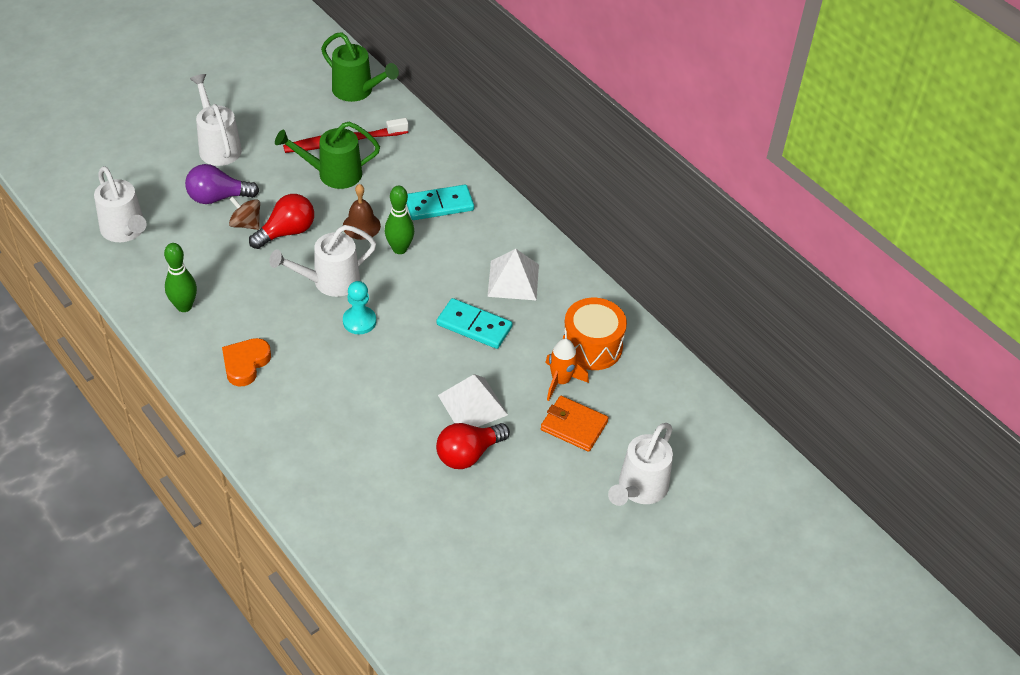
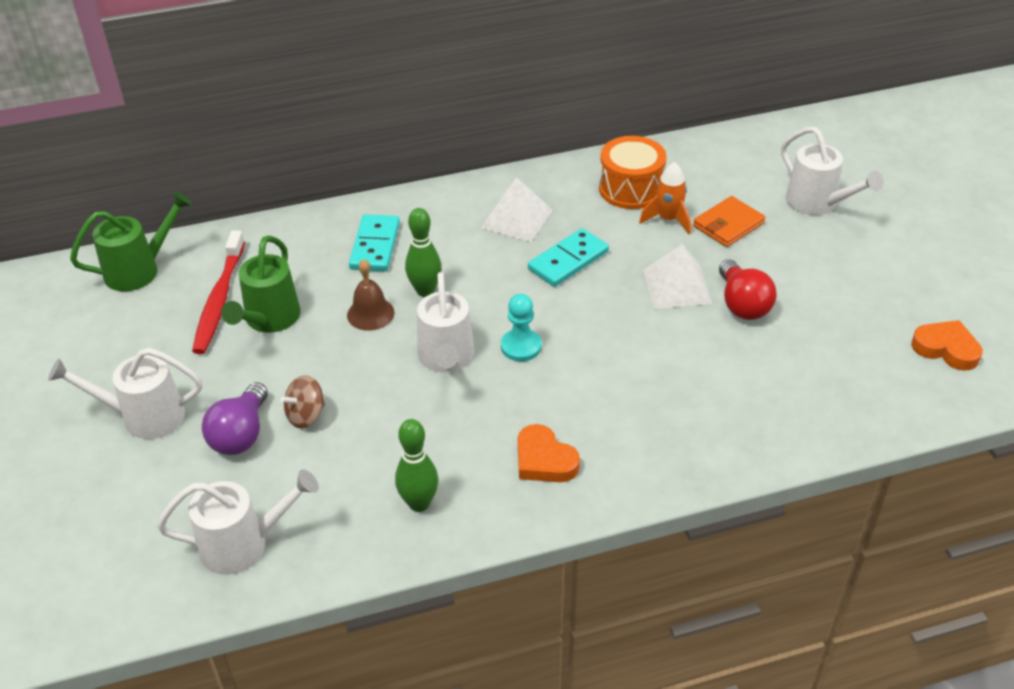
camera: 65 degrees left, 5 degrees down
(286, 232) = (343, 380): red light bulb -> none
(470, 614) = (946, 349): none -> orange heart

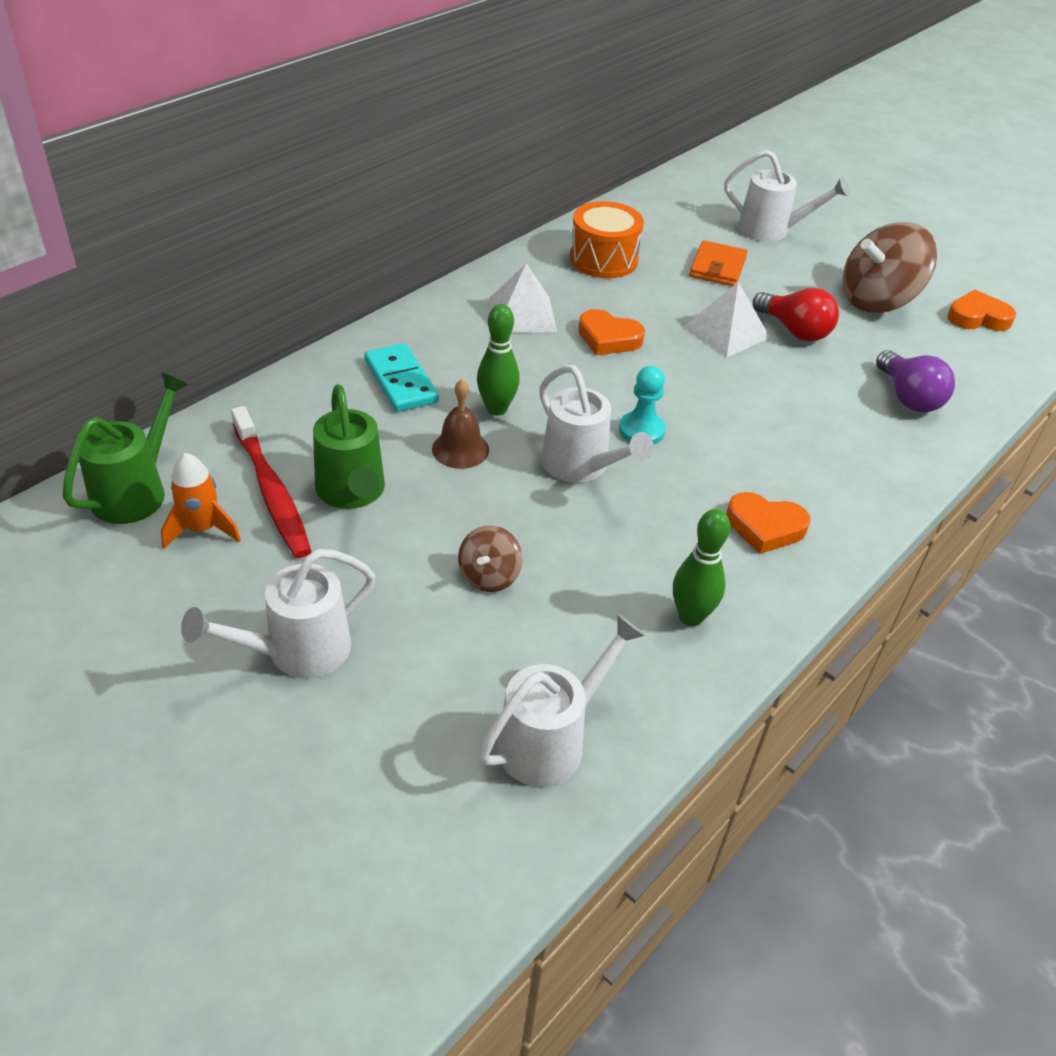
camera: 35 degrees left, 0 degrees up
(241, 434) = (434, 624): purple light bulb -> purple light bulb (908, 397)
(568, 260) = (608, 338): turquoise domino -> orange heart
(668, 219) = (662, 277): orange rocket -> orange rocket (202, 529)
(855, 300) = (877, 300): none -> brown spinning top

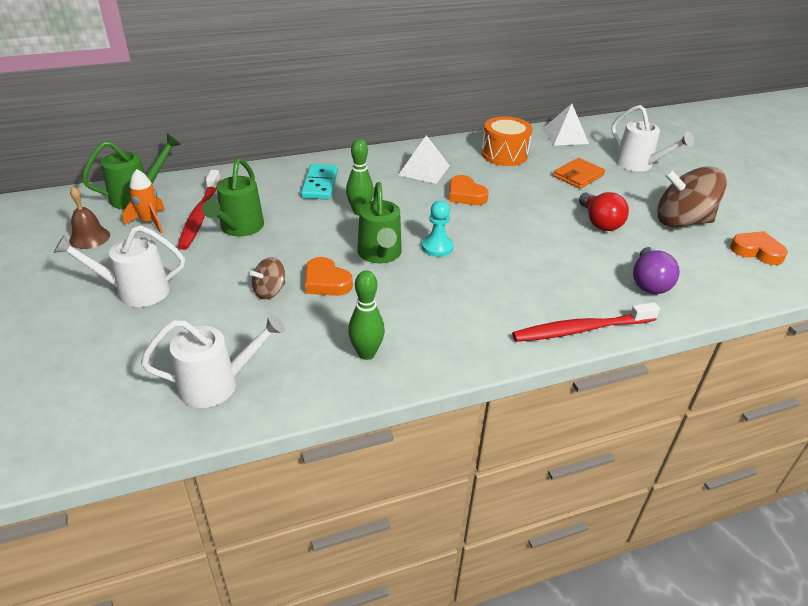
camera: 30 degrees right, 5 degrees down
(460, 449) = (318, 225): brown bell -> brown bell (89, 237)
(581, 467) = (380, 255): white watering can -> green watering can
(726, 332) = (549, 211): white pyramid -> white pyramid (565, 136)
(765, 527) = (465, 322): orange heart -> orange heart (326, 282)
(890, 487) = (581, 329): none -> red toothbrush

